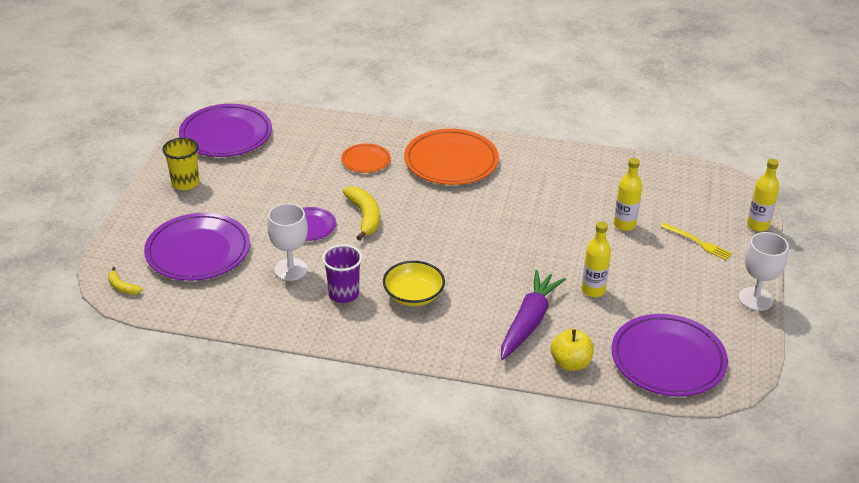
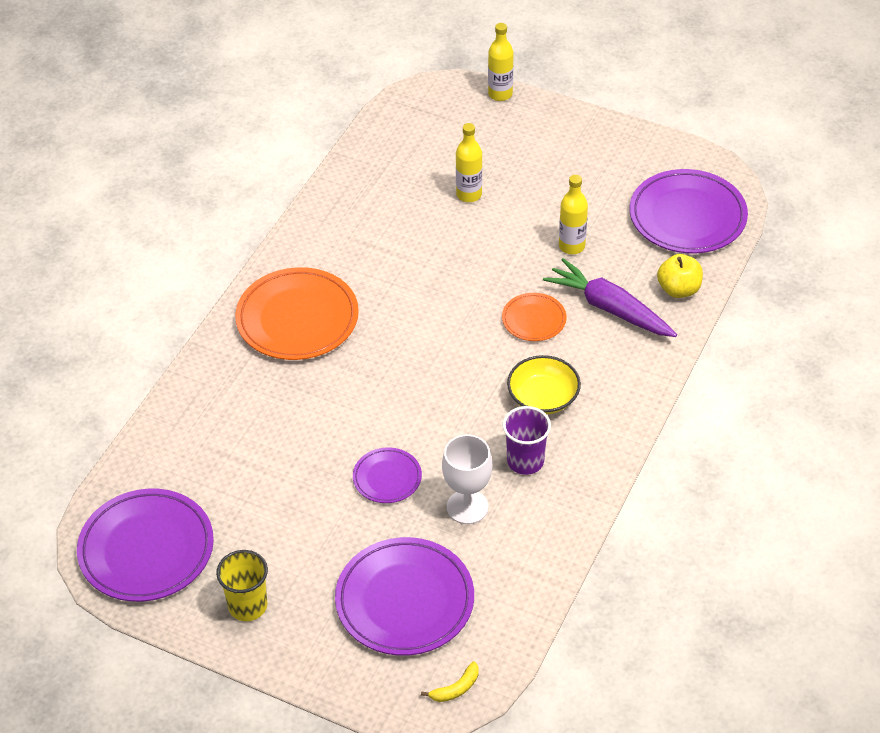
camera: 75 degrees left, 10 degrees up
(364, 216) = (384, 420): yellow banana -> none
(366, 161) = (265, 402): orange plate -> orange plate (534, 320)
(698, 242) = (515, 146): yellow fork -> none
(755, 299) = (614, 130): white goblet -> none

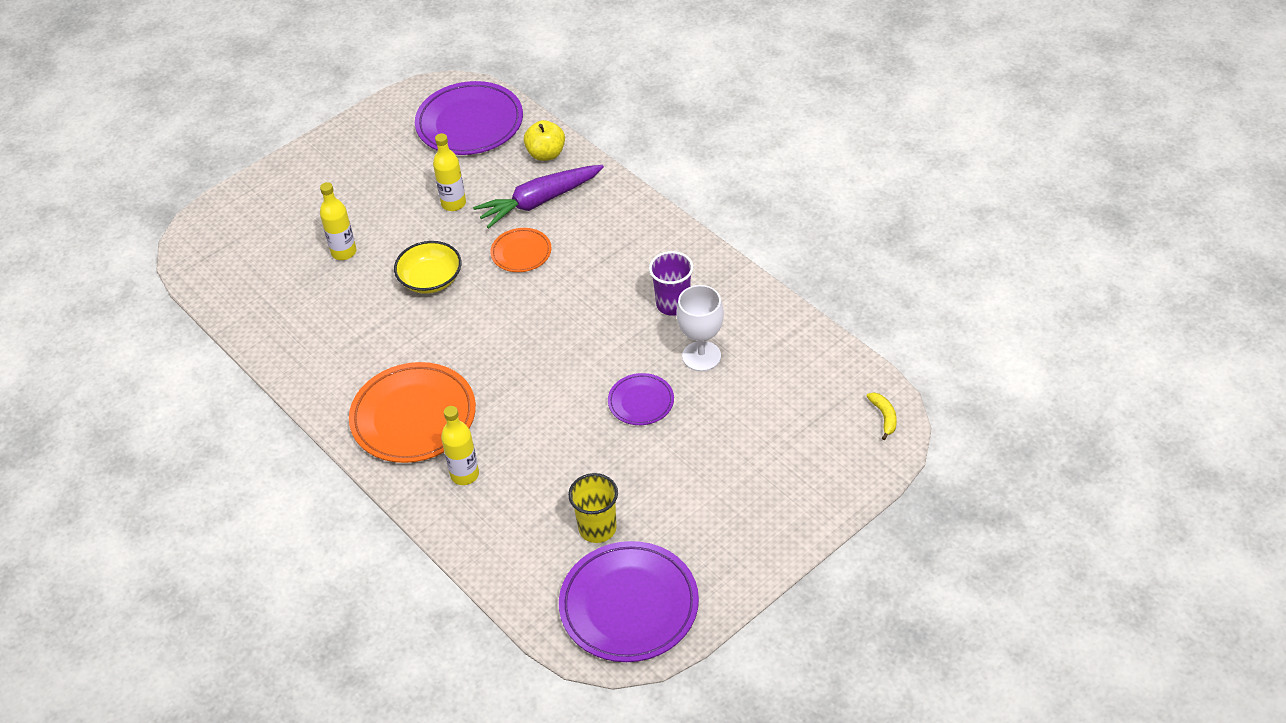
camera: 65 degrees left, 0 degrees up
(248, 606) = (732, 541): yellow cup -> yellow cup (597, 528)
(405, 601) = (780, 426): purple plate -> none
(500, 94) = (234, 195): yellow bottle -> yellow bottle (464, 475)
(543, 397) = (611, 272): yellow bowl -> yellow bowl (430, 279)

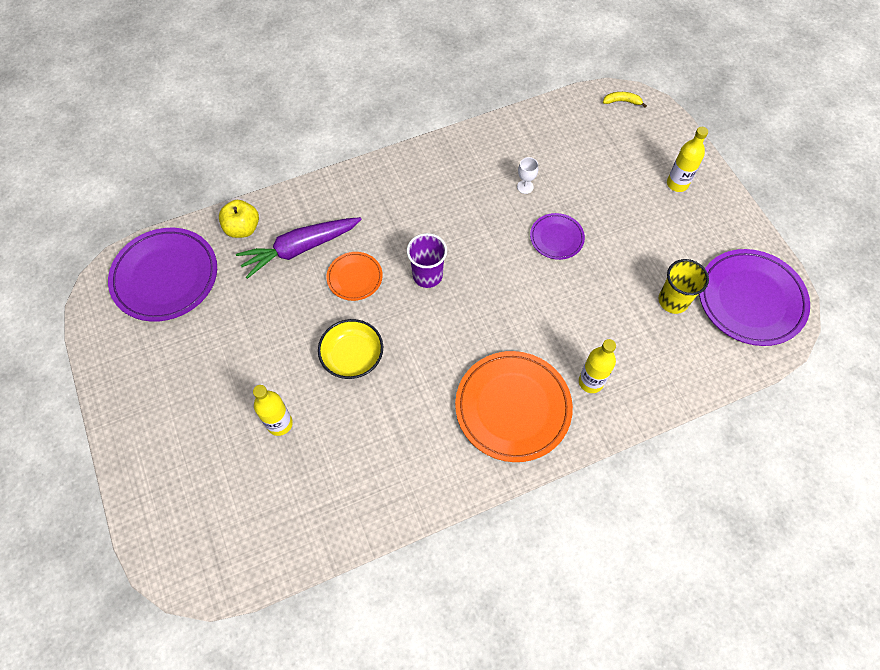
camera: 75 degrees left, 15 degrees up
(453, 203) = (265, 315): yellow bottle -> yellow bottle (677, 184)
(539, 202) = (299, 249): purple carrot -> purple carrot turned 75 degrees clockwise
(673, 304) = (463, 189): purple cup -> purple cup (427, 275)
(701, 356) = (525, 187): white goblet -> white goblet, size x0.53

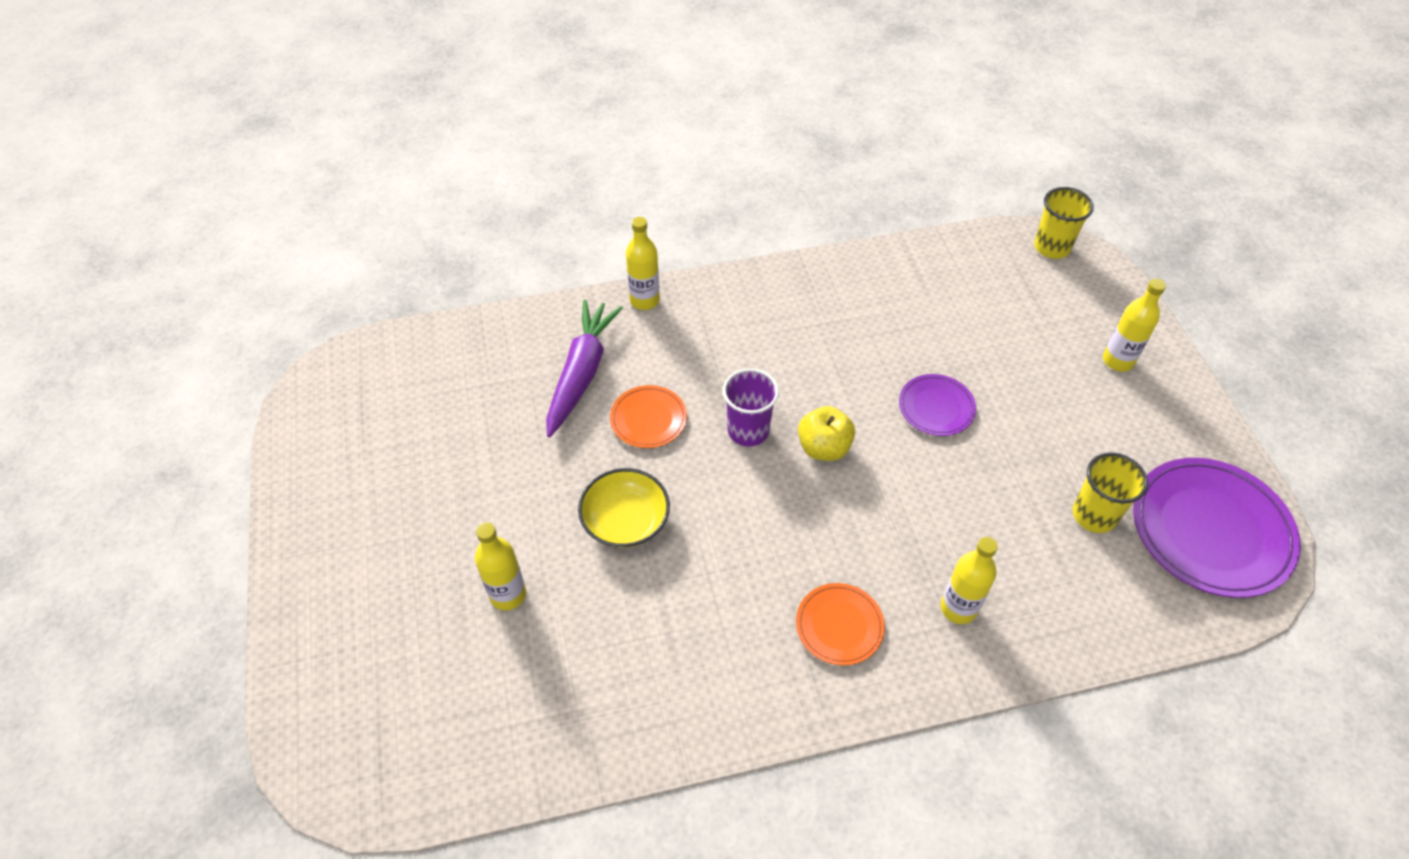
camera: 10 degrees right, 10 degrees down
(165, 277) = (399, 382): purple plate -> none
(243, 228) = (513, 337): yellow apple -> yellow apple (824, 448)
(299, 249) = (582, 372): purple carrot -> purple carrot turned 120 degrees clockwise
(335, 185) = (644, 300): none -> yellow bottle
(513, 407) = (839, 626): orange plate -> orange plate, size x0.52
(525, 187) = (901, 336): white goblet -> none
(622, 101) = (1052, 247): yellow banana -> yellow cup

